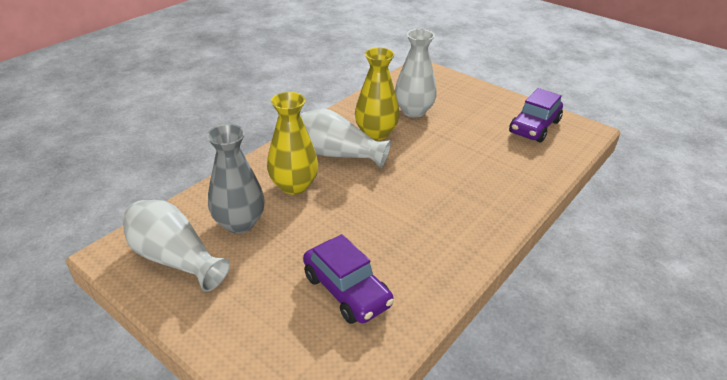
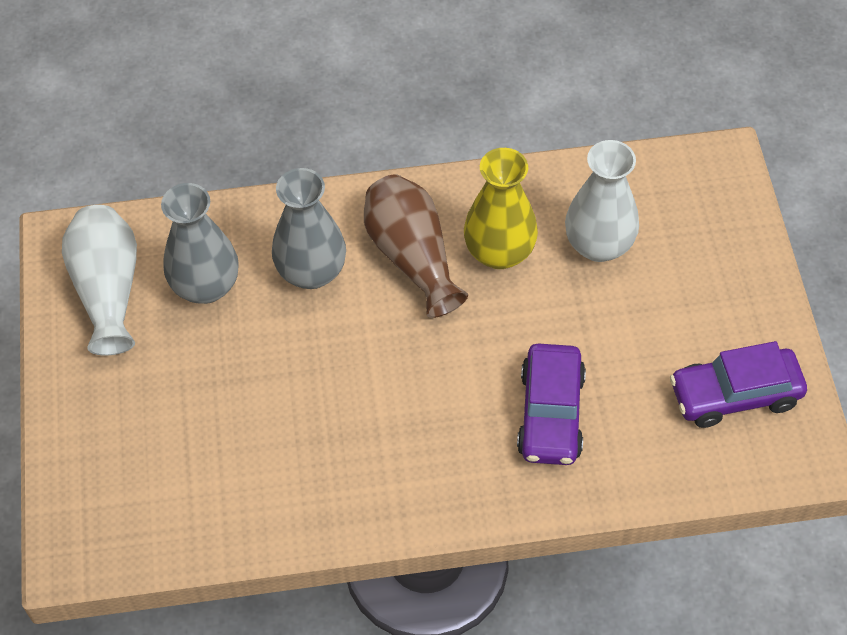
camera: 45 degrees right, 20 degrees up
(294, 186) = (311, 272): yellow vase -> grey vase
(338, 154) = (412, 257): white vase -> brown vase
(347, 290) = (223, 454): purple car -> purple car (551, 414)

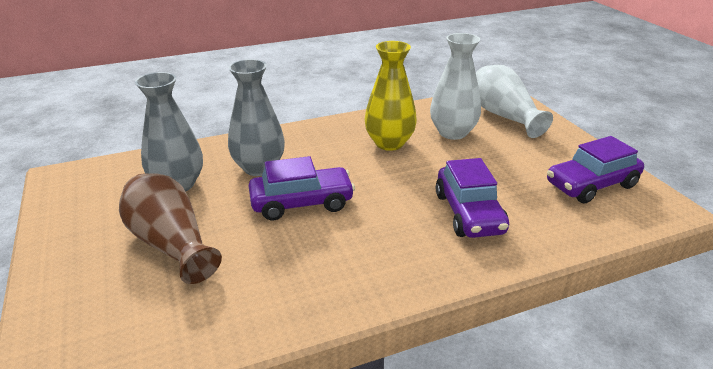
camera: 15 degrees left, 25 degrees down
(108, 290) = (96, 196): white vase -> white vase (504, 116)
(352, 353) = (302, 203): none -> purple car
(412, 257) = (330, 152): brown vase -> brown vase (171, 244)

